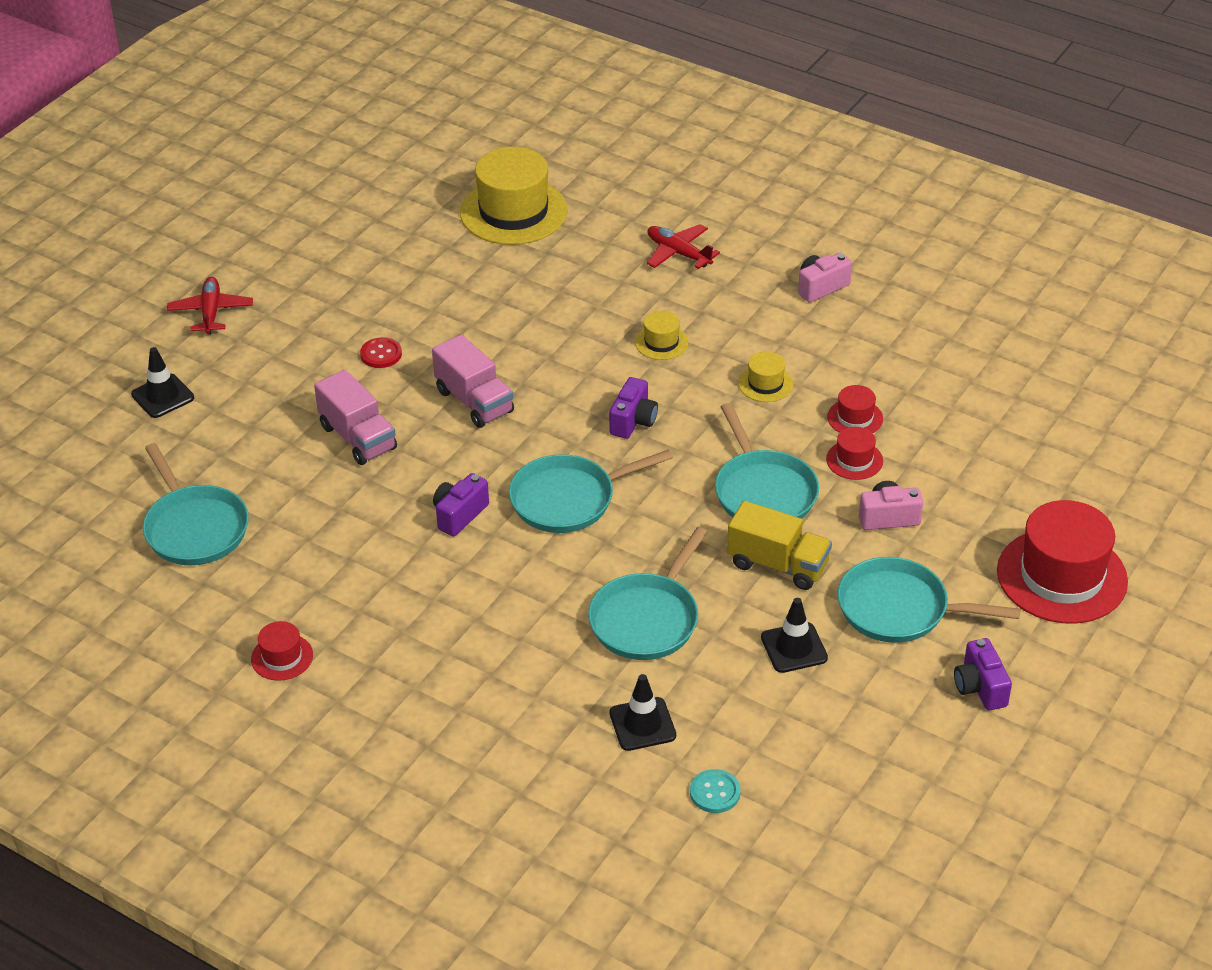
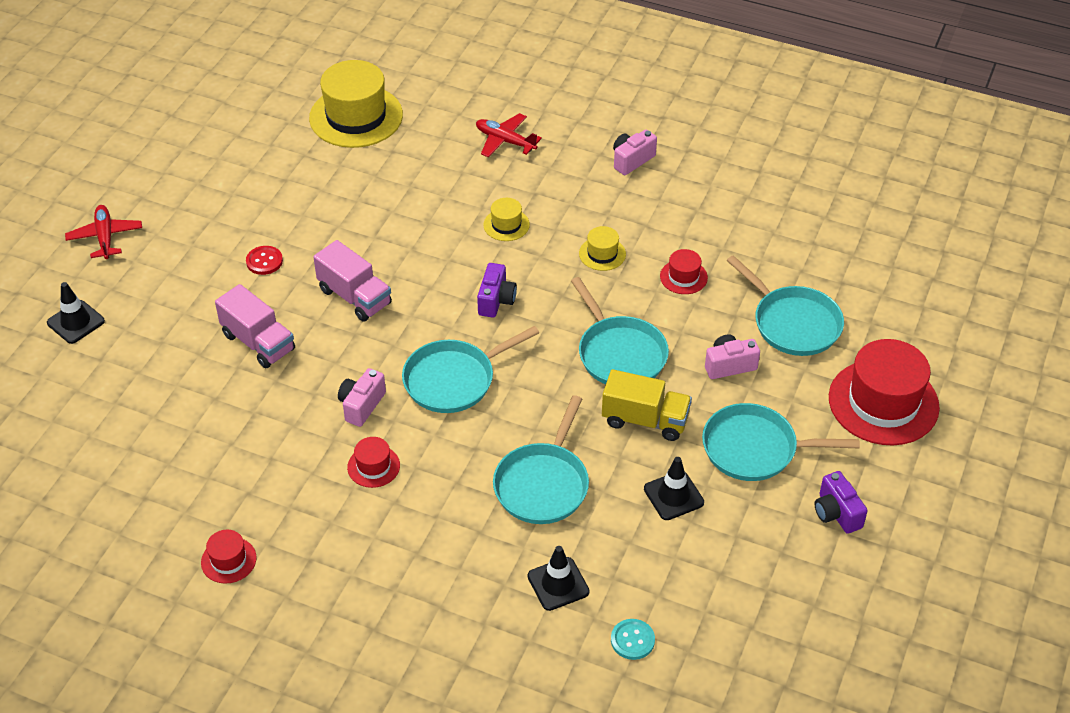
camera: 10 degrees left, 5 degrees up
(194, 528) = (127, 445): turquoise pan -> turquoise pan (793, 323)
(459, 515) = (361, 405): purple camera -> pink camera
(854, 460) = (690, 316): red hat -> red hat (373, 466)

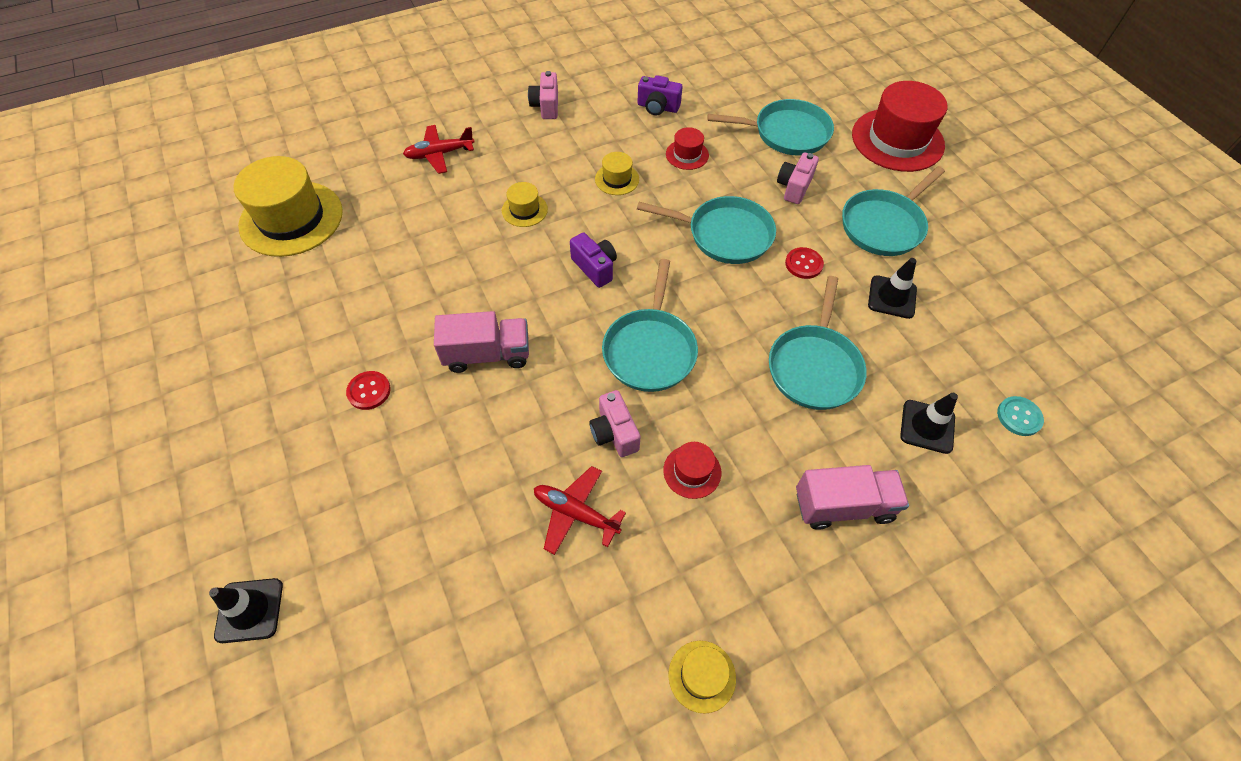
camera: 50 degrees left, 10 degrees up
(105, 237) = (174, 502): red plane -> red plane (575, 513)
(228, 560) = (702, 676): red hat -> yellow hat
(258, 342) = (458, 462): pink truck -> pink truck (843, 506)
(543, 484) = (814, 366): turquoise pan -> turquoise pan turned 45 degrees clockwise
(645, 420) = (803, 264): yellow truck -> red button
(836, 513) = (977, 224): purple camera -> purple camera (658, 107)

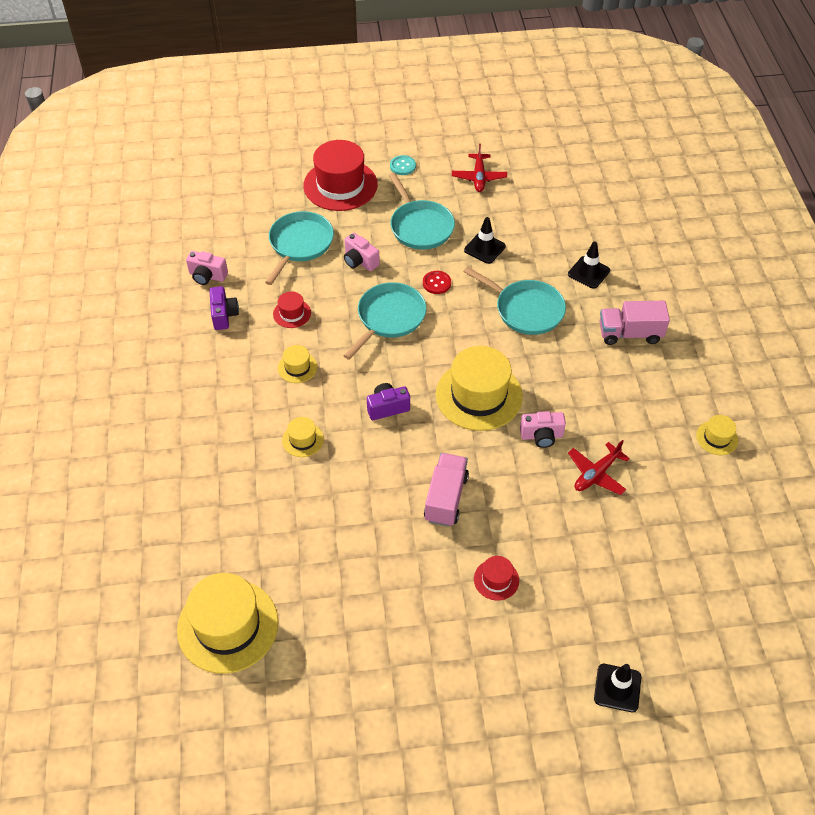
camera: 70 degrees left, 5 degrees down
(369, 391) = (452, 586): red button -> none
(439, 154) = (199, 489): red plane -> red plane (479, 177)
(546, 106) = (178, 393): pink camera -> pink camera (207, 276)
(650, 349) = (479, 395): turquoise pan -> yellow hat
(658, 107) = (224, 315): purple camera -> purple camera turned 45 degrees counterclockwise
(692, 471) = (584, 401): red hat -> red hat (496, 579)
(843, 506) = (630, 333): pink truck -> pink truck turned 105 degrees counterclockwise
(1019, 417) = (595, 228): turquoise button -> turquoise button (402, 166)

